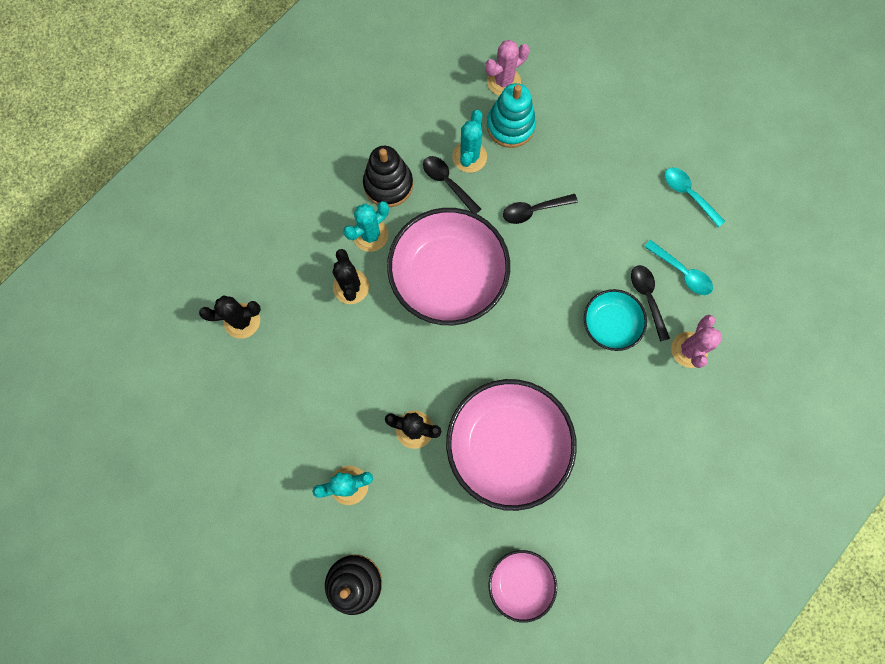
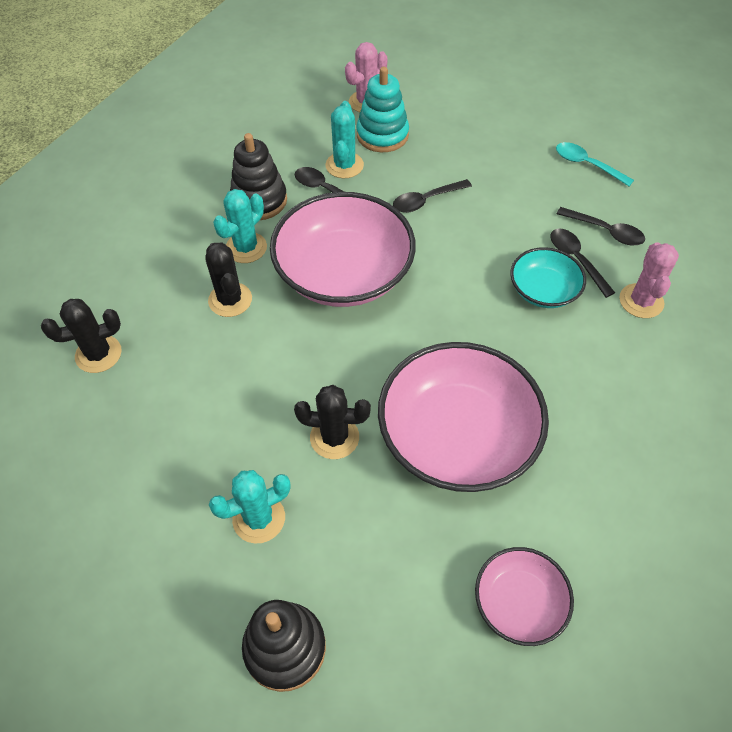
camera: 10 degrees left, 20 degrees down
(682, 272) = (605, 231): turquoise spoon -> black spoon

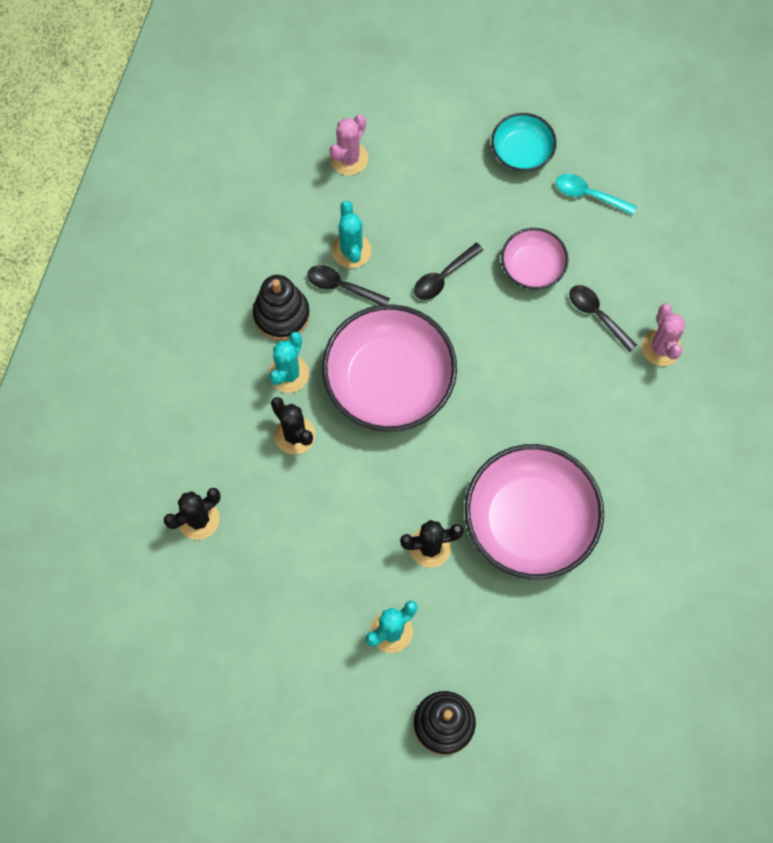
camera: 15 degrees left, 15 degrees up
(382, 135) = (378, 201): turquoise stacking toy -> none
(519, 603) = (606, 646): pink bowl -> pink bowl (532, 266)
(543, 290) = (573, 356): turquoise bowl -> turquoise bowl (522, 151)
(605, 231) = (619, 275): black spoon -> none

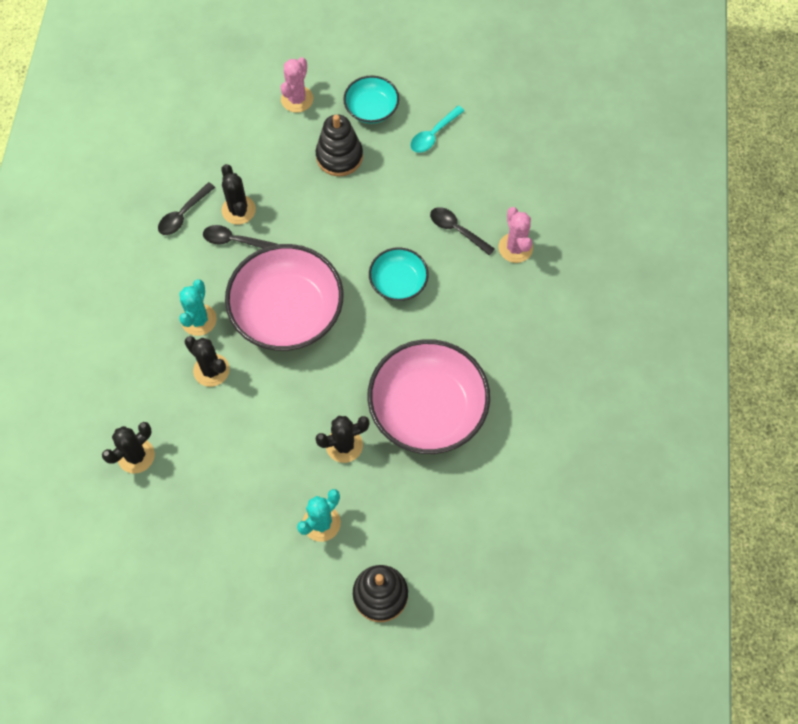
camera: 10 degrees left, 5 degrees down
(281, 314) = (185, 272): black stacking toy -> black stacking toy (339, 156)
(349, 158) = (225, 136): pink cactus -> pink cactus (297, 99)
(351, 250) = (238, 210): turquoise cactus -> black cactus
(443, 277) = (321, 219): black spoon -> black spoon (183, 214)
(520, 366) = (398, 282): none -> turquoise bowl
(532, 266) = (395, 199): pink bowl -> none
(588, 195) = (433, 135): turquoise spoon -> turquoise spoon turned 60 degrees counterclockwise

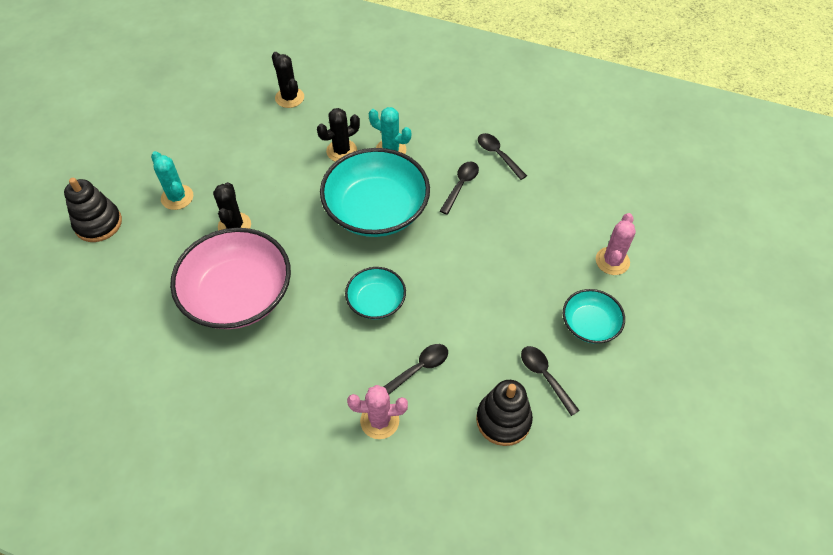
camera: 105 degrees right, 10 degrees down
(238, 210) = (492, 193): black cactus -> none
(287, 312) = (376, 210): pink bowl -> turquoise bowl
(297, 99) = (612, 261): pink cactus -> pink cactus turned 75 degrees clockwise
(339, 156) = (534, 283): black stacking toy -> black stacking toy (503, 420)
(433, 135) = (545, 376): turquoise spoon -> black spoon

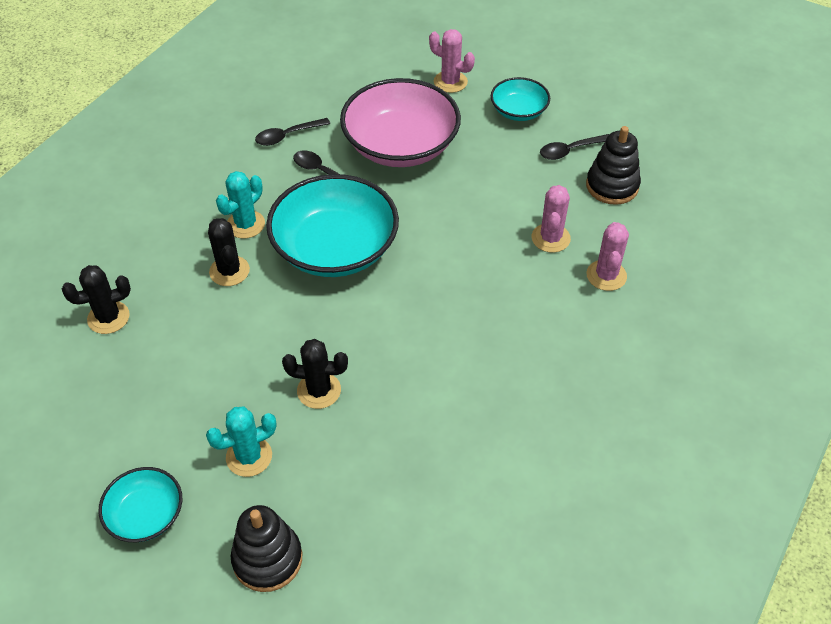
camera: 80 degrees left, 5 degrees down
(238, 295) = (428, 390): pink bowl -> pink bowl (400, 145)
(376, 301) = (463, 262): turquoise bowl -> turquoise bowl (146, 515)
(419, 368) = (550, 238): black spoon -> pink cactus

